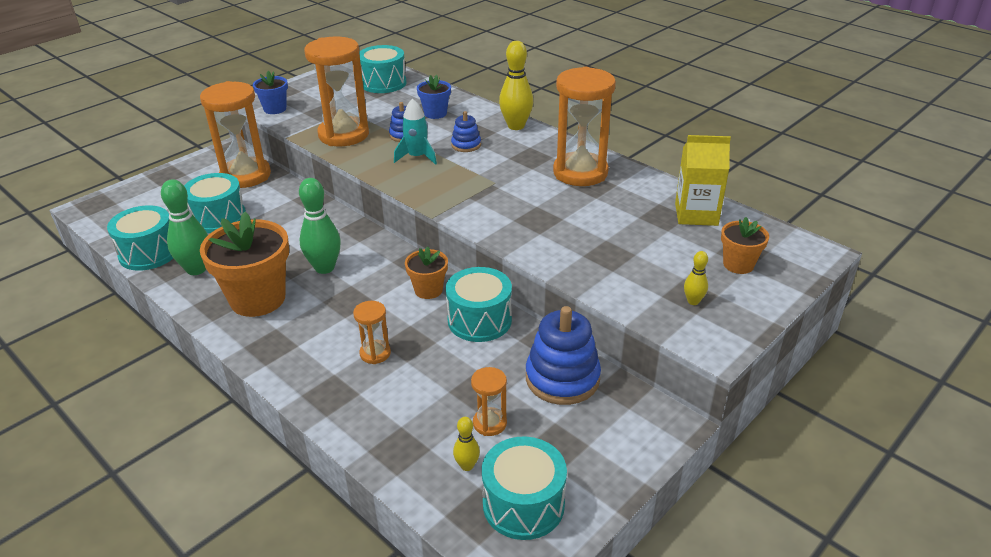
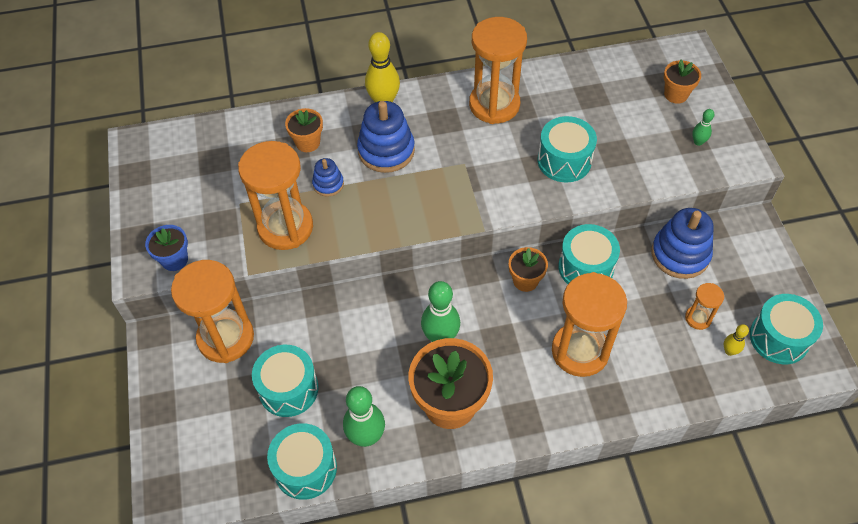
camera: 55 degrees left, 20 degrees up
(375, 353) = (580, 351): orange hourglass -> orange hourglass, size x2.14
(383, 83) = (204, 150): turquoise drum -> turquoise drum (564, 161)
(417, 157) = (377, 193): turquoise rocket -> none
(435, 113) = (308, 143): blue flower pot -> orange flower pot
(466, 145) = (386, 150): blue stacking toy -> blue stacking toy, size x1.87
(693, 301) = (698, 142): yellow bowling pin -> green bowling pin
(696, 214) = (602, 77): yellow carton -> none

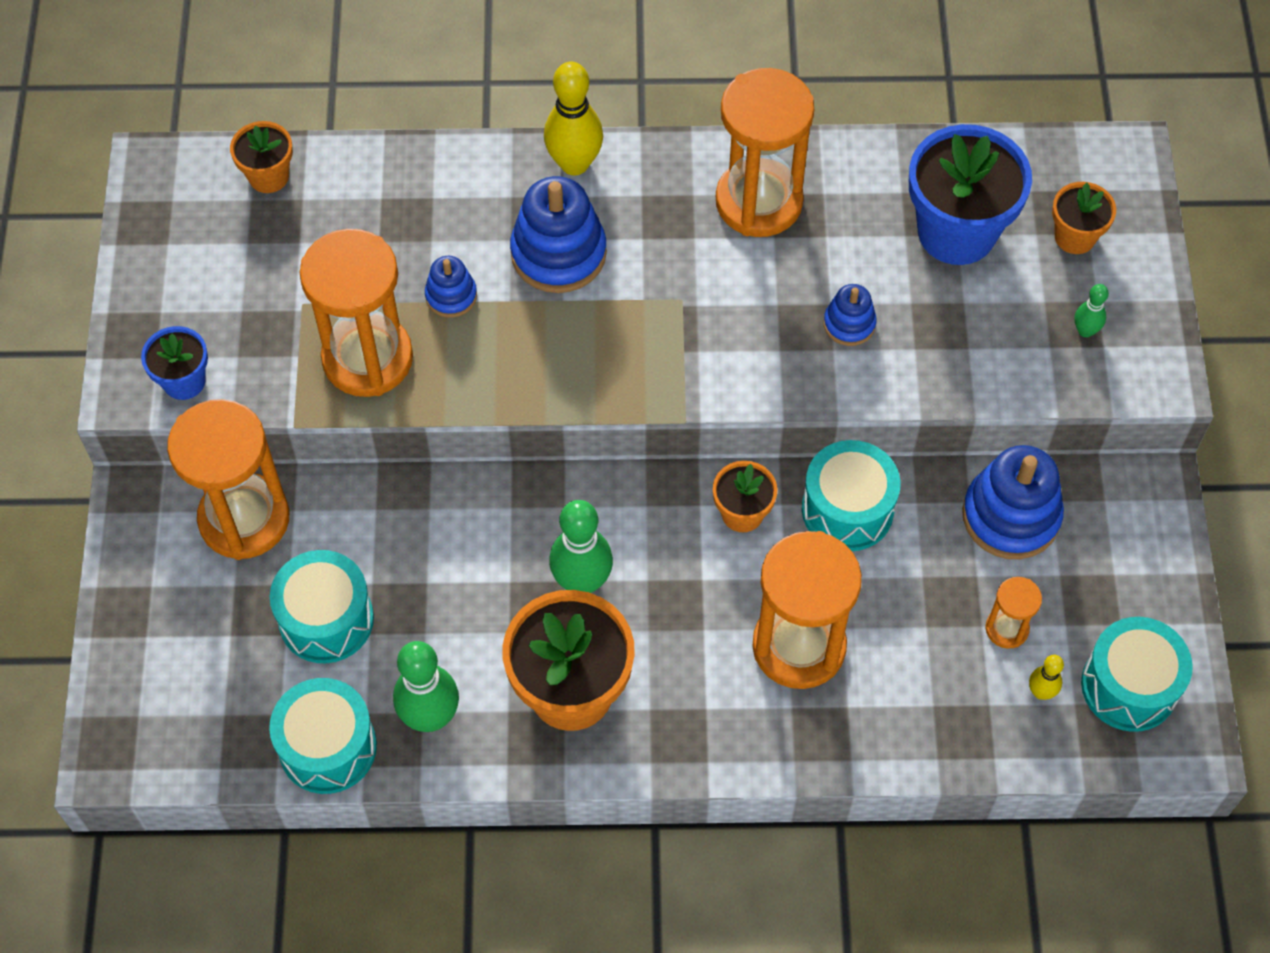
camera: 10 degrees right, 5 degrees up
(308, 143) = (433, 216): orange flower pot -> orange flower pot (268, 176)
(564, 161) = (849, 324): turquoise drum -> blue stacking toy
(610, 102) = (956, 232): none -> blue flower pot

